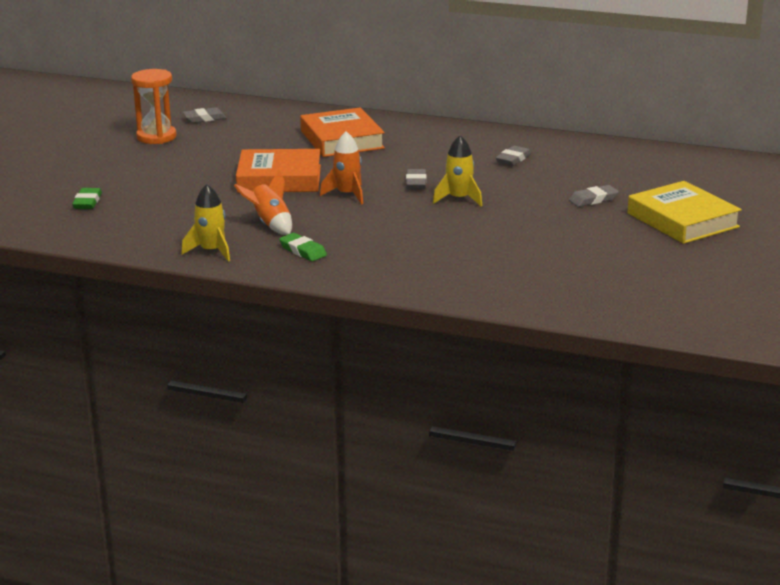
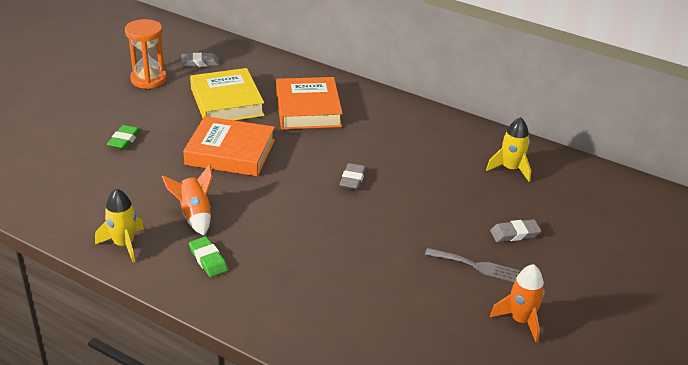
camera: 10 degrees right, 10 degrees up
(87, 202) = (48, 155): green eraser -> green eraser (124, 140)
(347, 195) = (282, 185): orange rocket -> orange rocket (521, 320)
(459, 199) = (384, 210): yellow rocket -> yellow rocket (510, 169)
(513, 159) = (455, 161): grey eraser -> none
(566, 224) = (476, 266): none -> grey fork
(682, 220) = (596, 281): yellow book -> yellow book (227, 102)

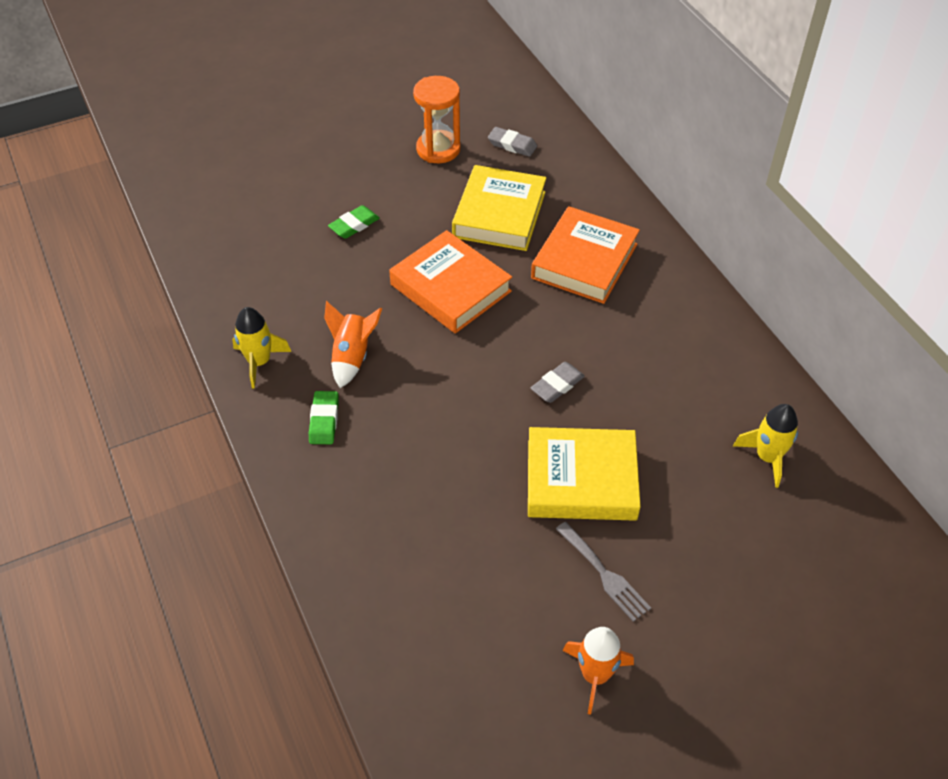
camera: 35 degrees right, 15 degrees up
(415, 223) = (581, 479): none -> yellow book
(514, 234) = (690, 554): grey eraser -> none

